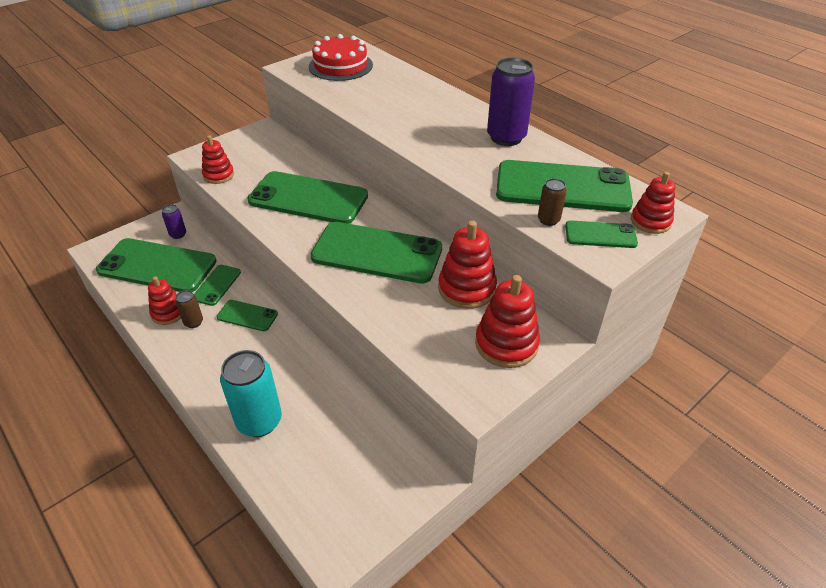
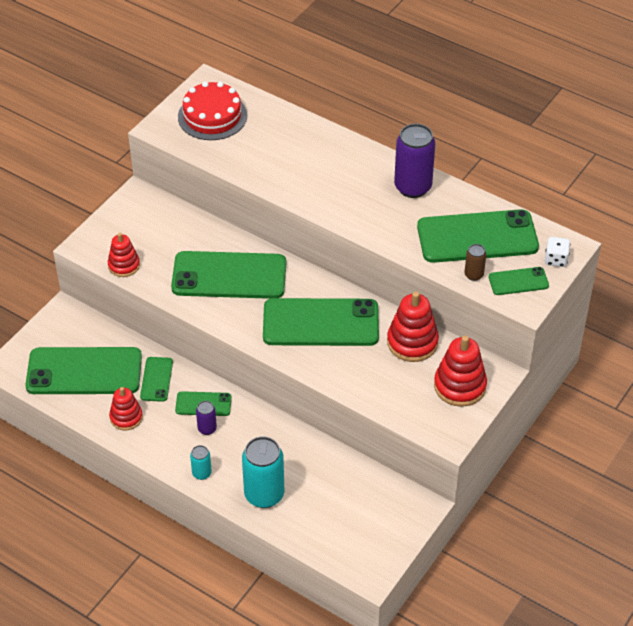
camera: 15 degrees left, 5 degrees up
(178, 234) = (83, 332): purple can -> purple can (207, 429)
(193, 322) = (156, 421): brown can -> none
(207, 383) = (201, 473): none -> turquoise can
(650, 221) = (556, 259): red stacking toy -> white dice

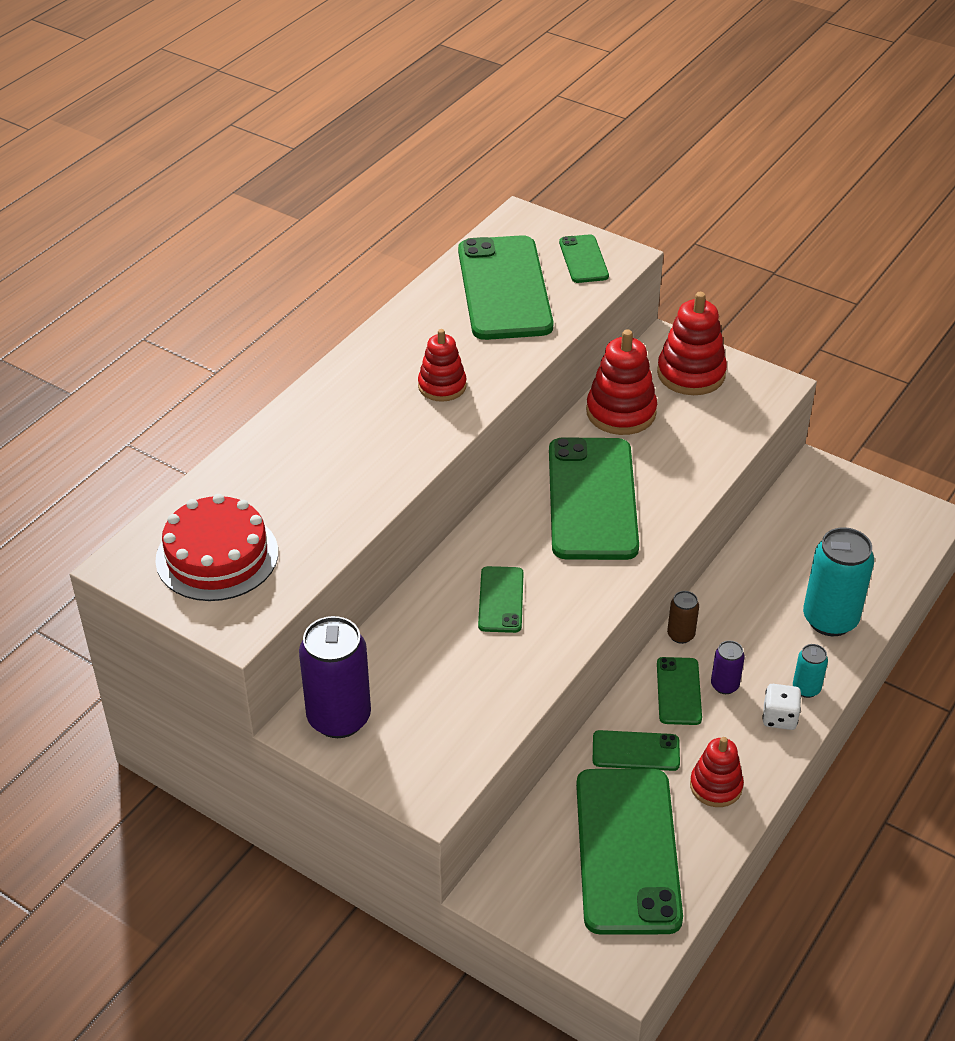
camera: 90 degrees left, 5 degrees down
(124, 265) = (478, 734): red stacking toy -> red stacking toy (442, 386)
(229, 276) = (501, 600): green phone -> green phone, size x0.48
(413, 187) = (405, 341): purple can -> purple can (339, 718)
(474, 275) = (574, 294): brown can -> brown can (680, 635)
(556, 259) = (543, 229): white dice -> white dice (779, 717)

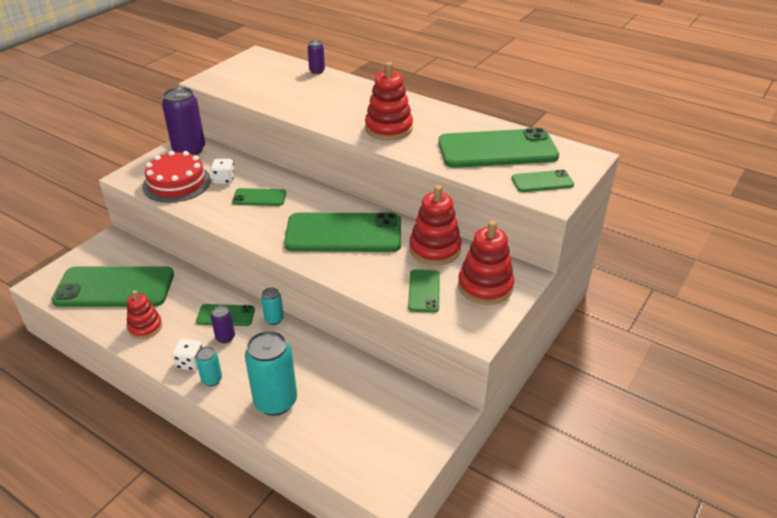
camera: 90 degrees right, 5 degrees down
(217, 556) = (256, 73): red cake -> red cake (177, 183)
(220, 474) = (317, 71): none -> purple can
(442, 386) = (388, 128): red stacking toy -> red stacking toy, size x1.54
(445, 651) = (224, 180): none -> white dice
(636, 751) = (184, 294): green phone -> green phone (424, 291)
(680, 635) = (274, 319): brown can -> turquoise can

